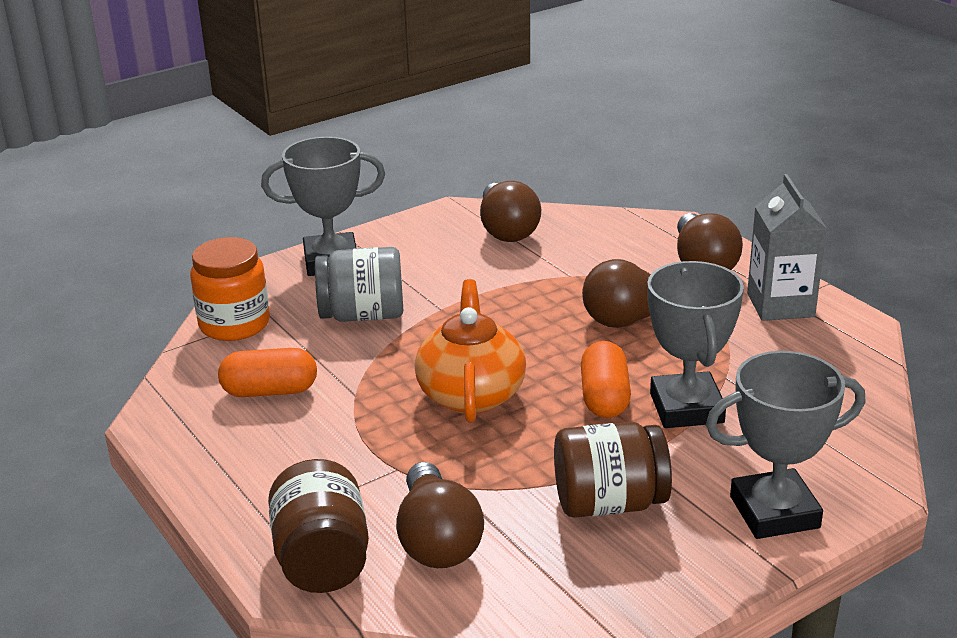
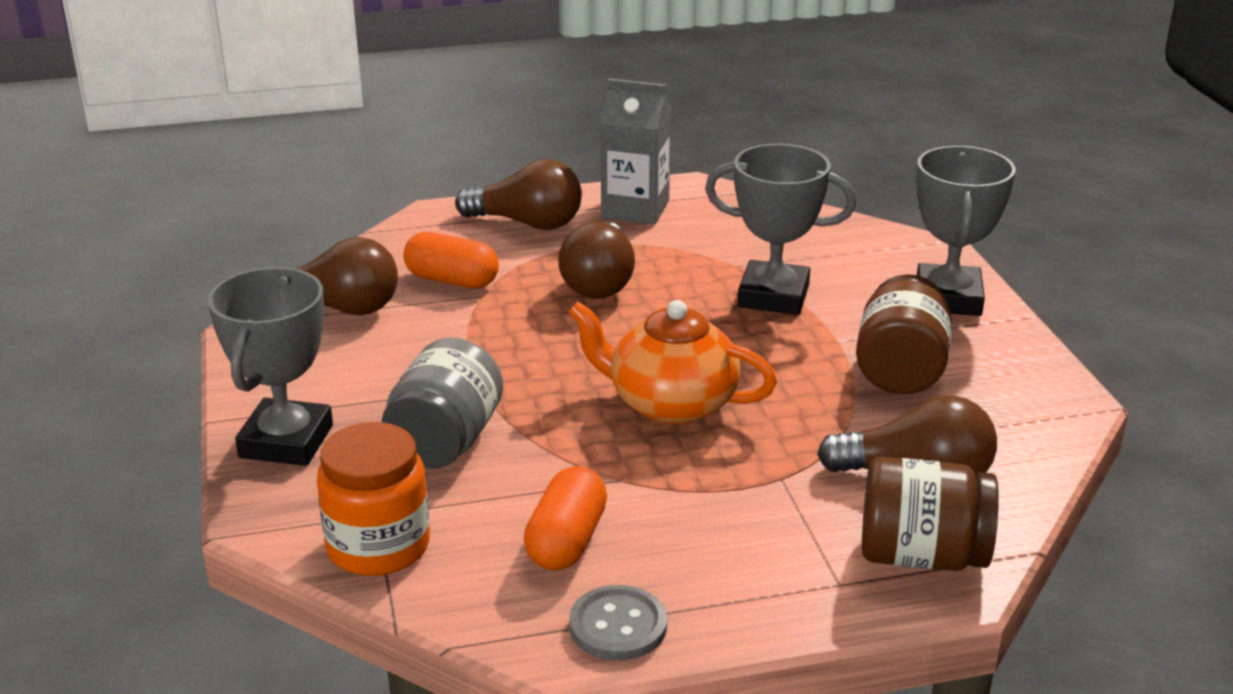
camera: 70 degrees left, 0 degrees up
(184, 434) = (618, 626): none -> grey button
(604, 397) = (729, 331): orange capsule -> orange capsule (452, 280)

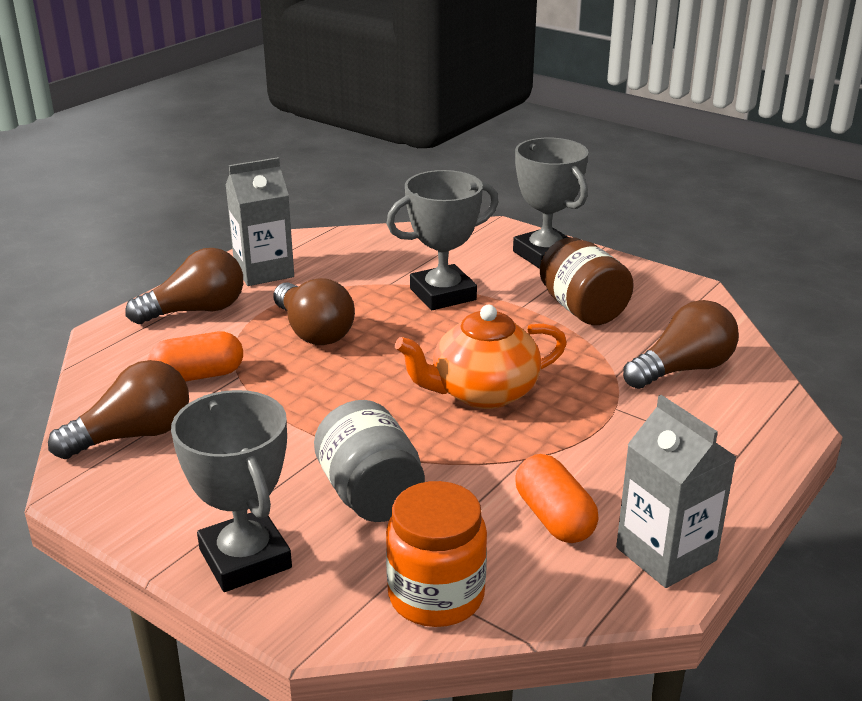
camera: 40 degrees left, 0 degrees up
(618, 626) = (666, 554): grey button -> grey carton
(921, 556) = (752, 414): brown jar -> none

